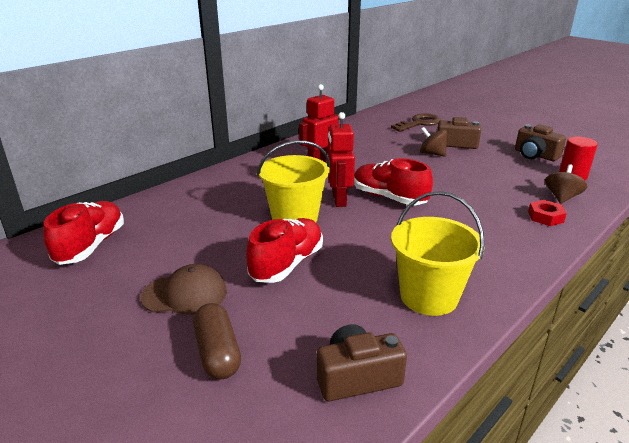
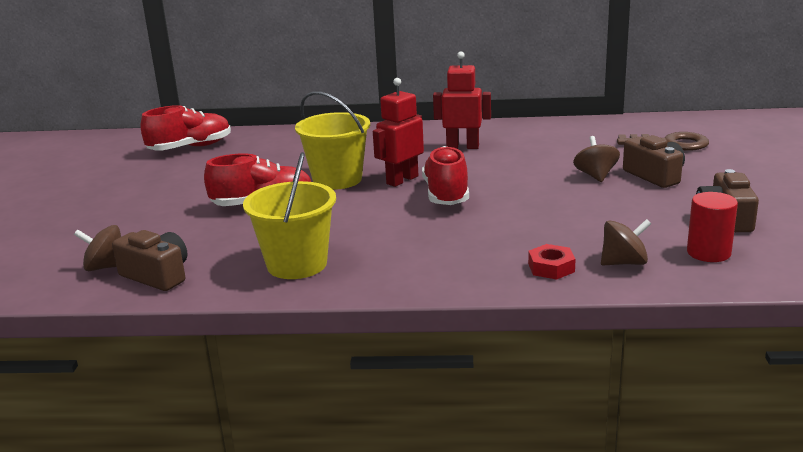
camera: 50 degrees right, 5 degrees down
(185, 294) = (176, 194): brown cap -> none
(218, 352) = (128, 229): brown capsule -> none
(291, 404) = (106, 267): none -> brown spinning top

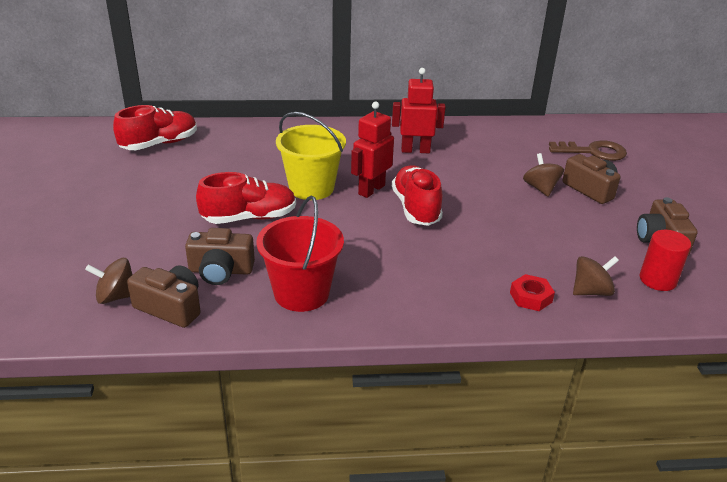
camera: 10 degrees left, 10 degrees up
(218, 247) = (221, 271): none -> brown camera
(297, 264) = (301, 293): yellow bucket -> red bucket

